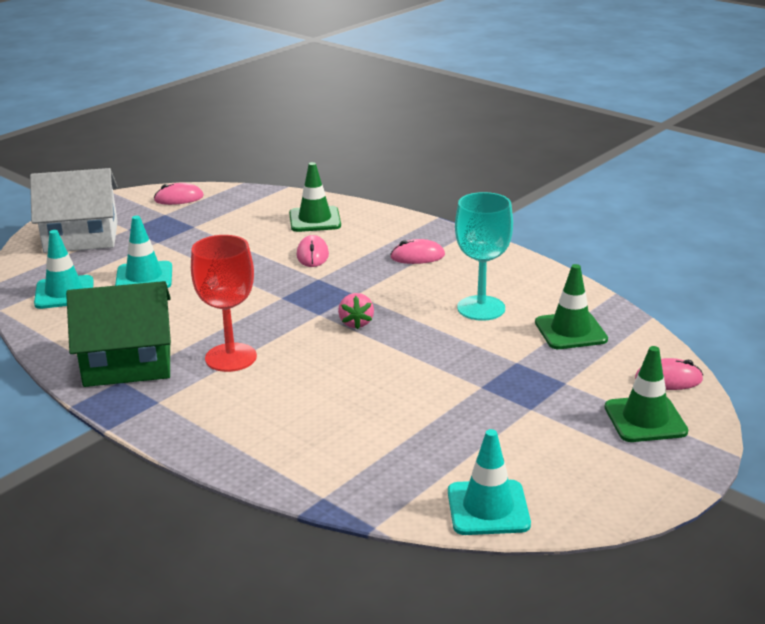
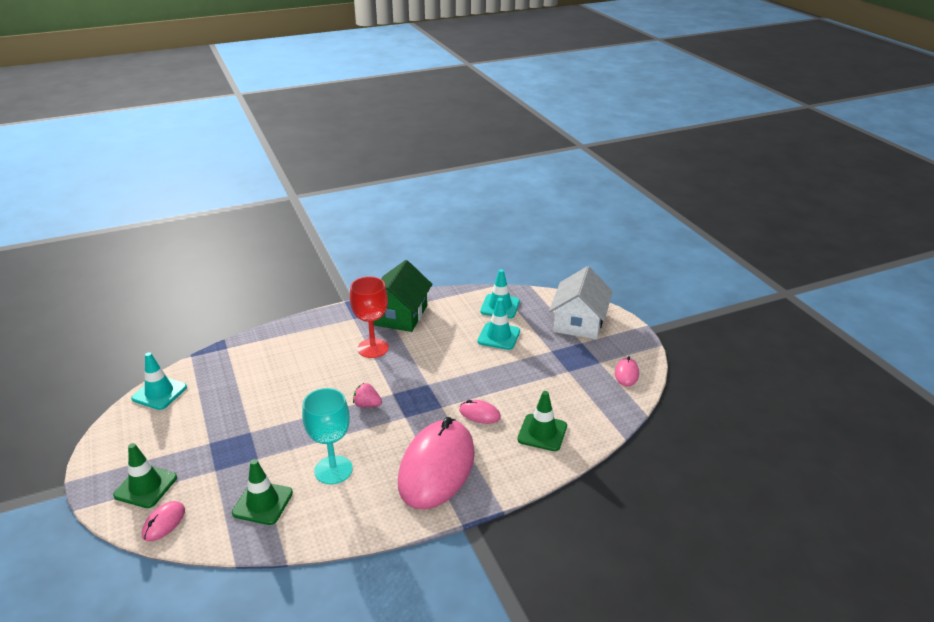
camera: 115 degrees right, 5 degrees up
(417, 256) = (436, 467): pink mouse -> pink mouse, size x2.48

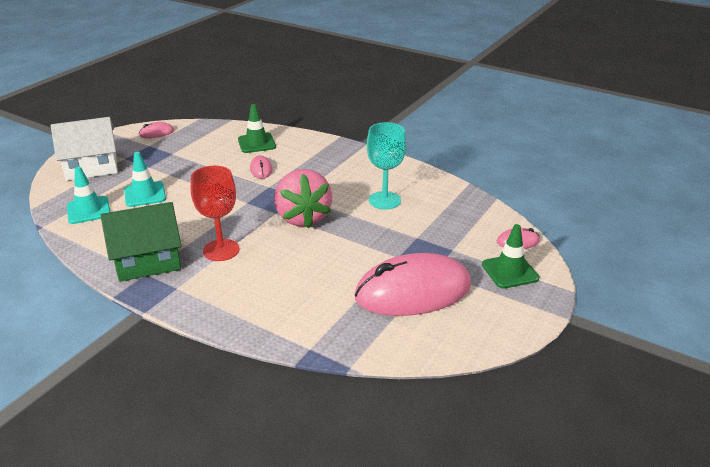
camera: 125 degrees left, 0 degrees up
(159, 393) = (423, 345): turquoise traffic cone -> none
(262, 503) = (447, 212): green traffic cone -> none
(367, 405) = (302, 217): pink strawberry -> pink strawberry, size x2.33
(436, 467) = (333, 166): pink mouse -> pink mouse (413, 291)

